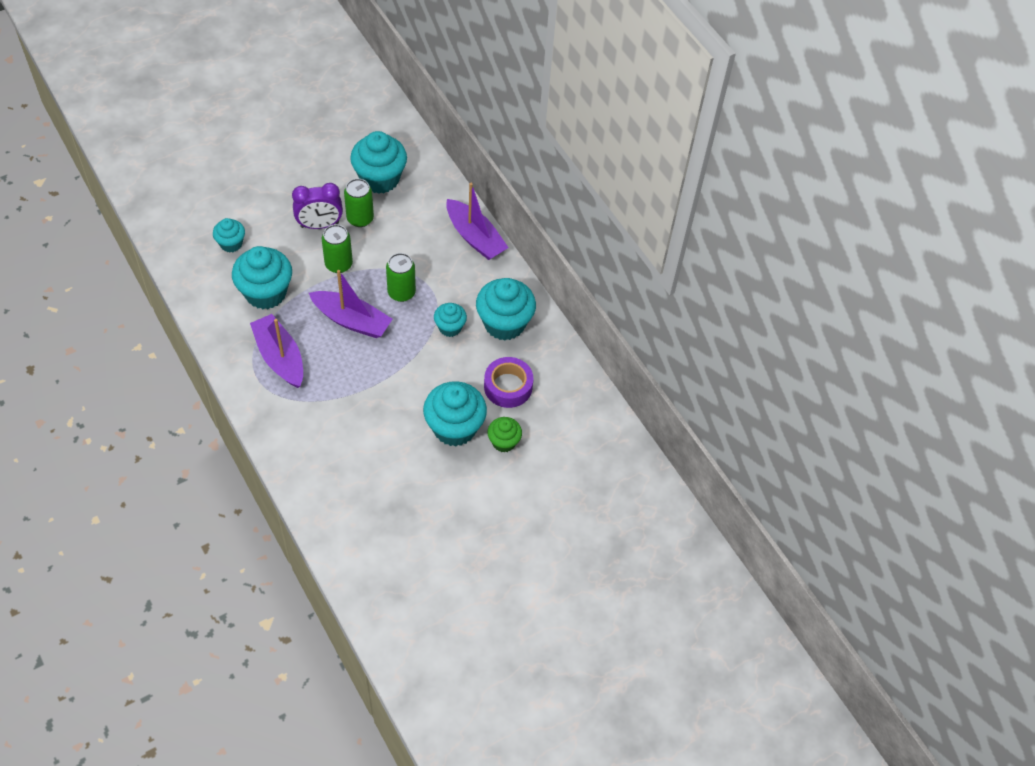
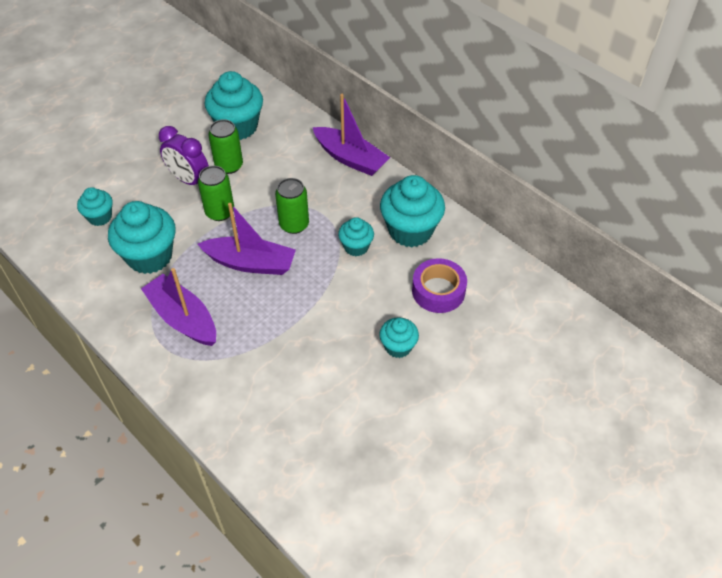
camera: 10 degrees left, 5 degrees down
(319, 225) = (189, 180): purple clock -> purple clock turned 60 degrees clockwise
(454, 428) = (398, 347): turquoise cupcake -> turquoise cupcake, size x0.55
(504, 442) = (456, 349): green cupcake -> none

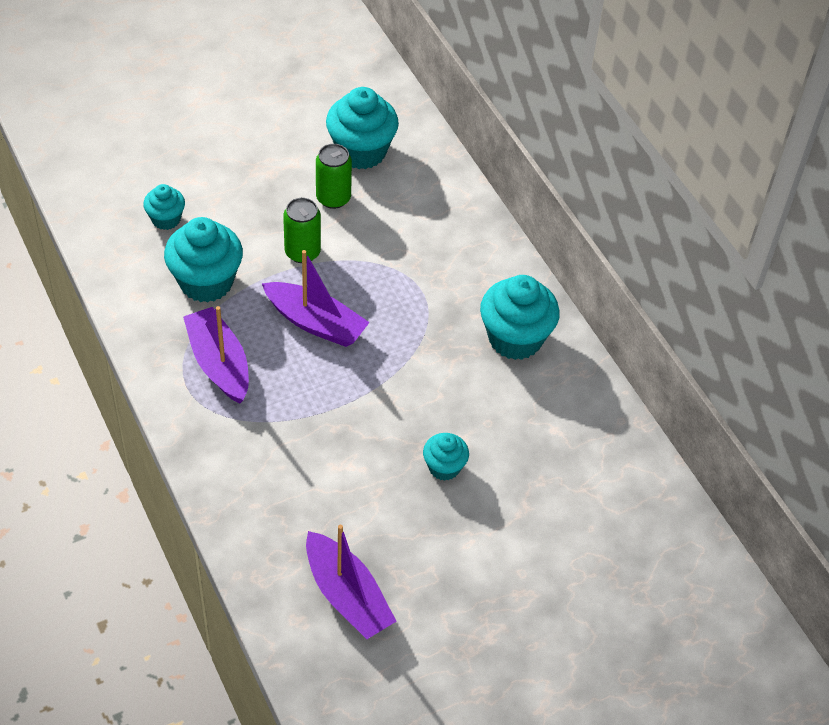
camera: 15 degrees right, 0 degrees up
(189, 180) = (281, 203): purple clock -> none
(294, 224) = (382, 292): green can -> none
(350, 158) = (480, 229): purple boat -> purple boat (347, 595)
(356, 247) = (443, 339): turquoise cupcake -> none
(438, 291) = (517, 419): purple tape -> none

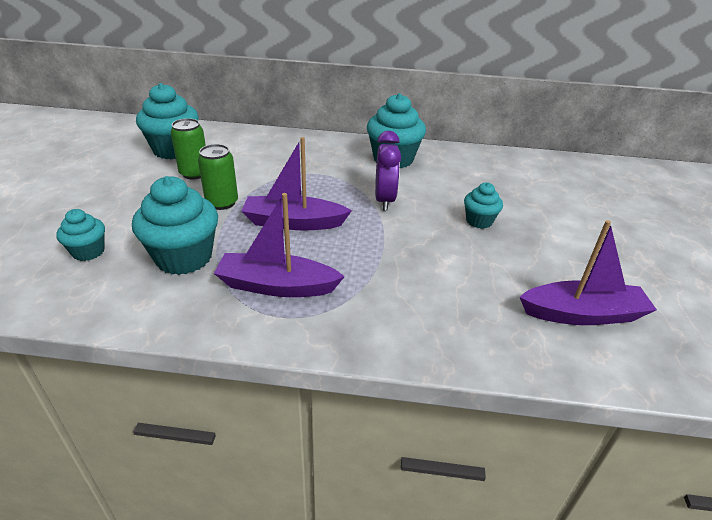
camera: 55 degrees left, 15 degrees down
(315, 323) = (293, 222): purple boat -> purple boat turned 150 degrees counterclockwise
(417, 372) = (384, 200): none -> purple clock

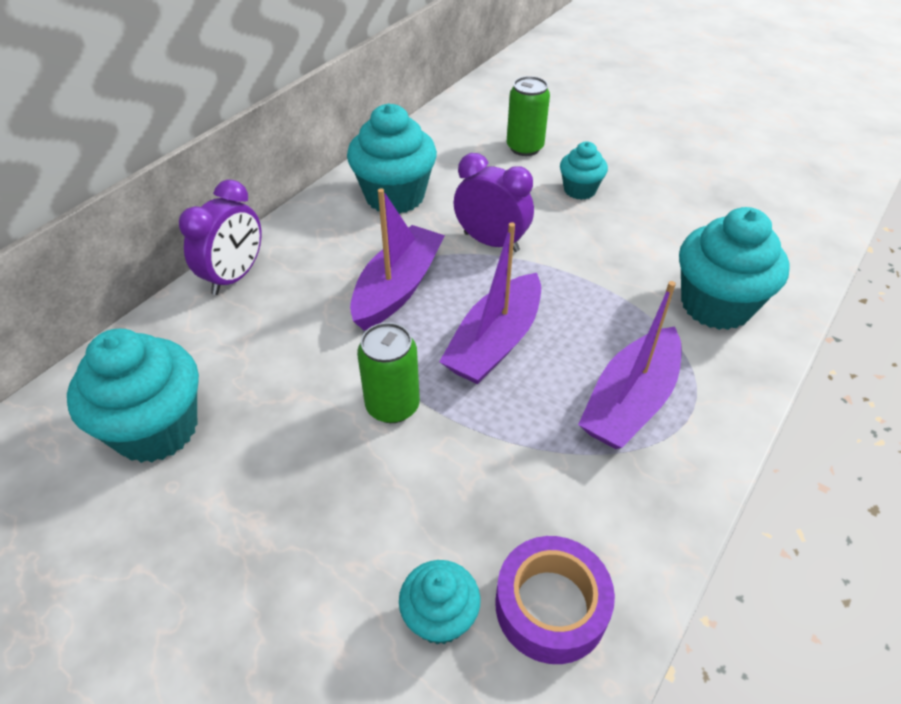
camera: 60 degrees left, 10 degrees up
(103, 287) = (551, 606): none -> purple tape
(184, 257) = (521, 486): turquoise cupcake -> turquoise cupcake (716, 305)
(194, 173) = (271, 419): green can -> green can (525, 147)
(284, 137) = (235, 276): none -> purple clock
(582, 314) = (758, 197): purple boat -> purple boat (398, 288)

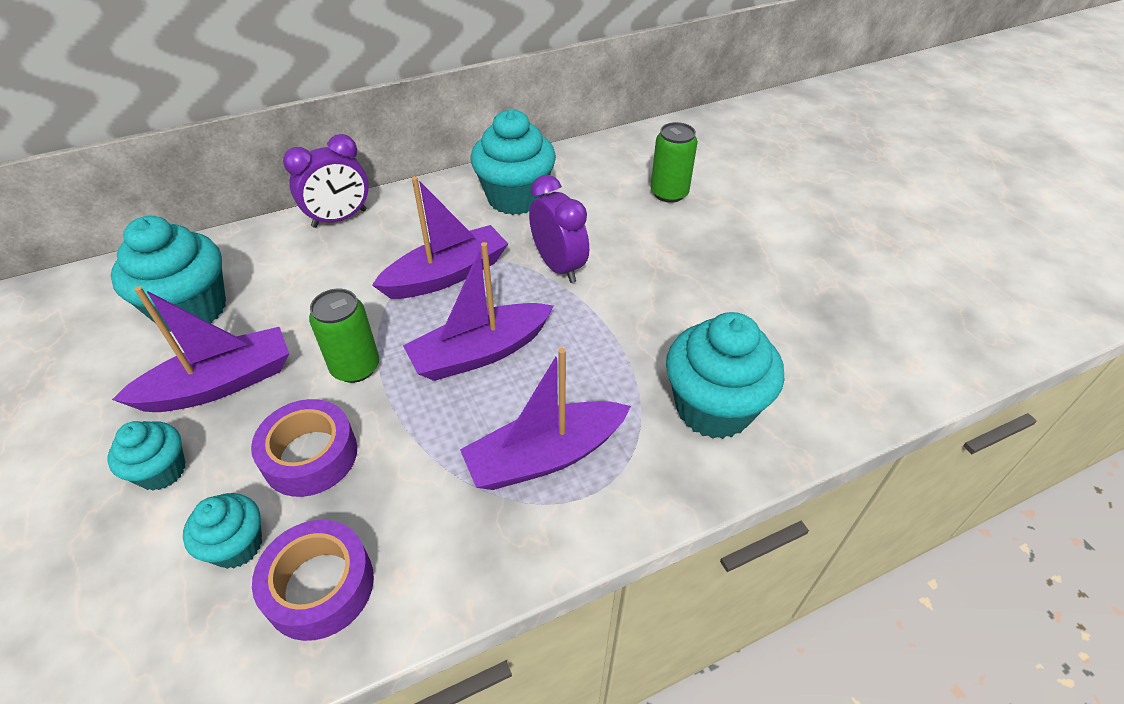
camera: 30 degrees right, 0 degrees up
(267, 484) = (220, 384): none -> purple boat
(429, 503) = (310, 456): none -> purple tape
(579, 190) = (684, 249): turquoise cupcake -> turquoise cupcake (162, 471)

